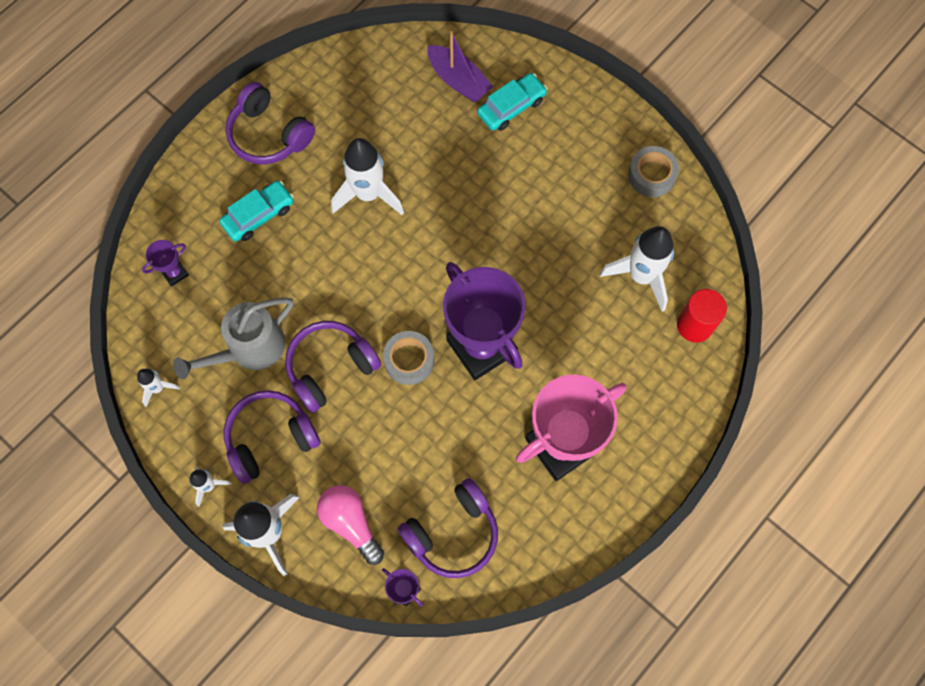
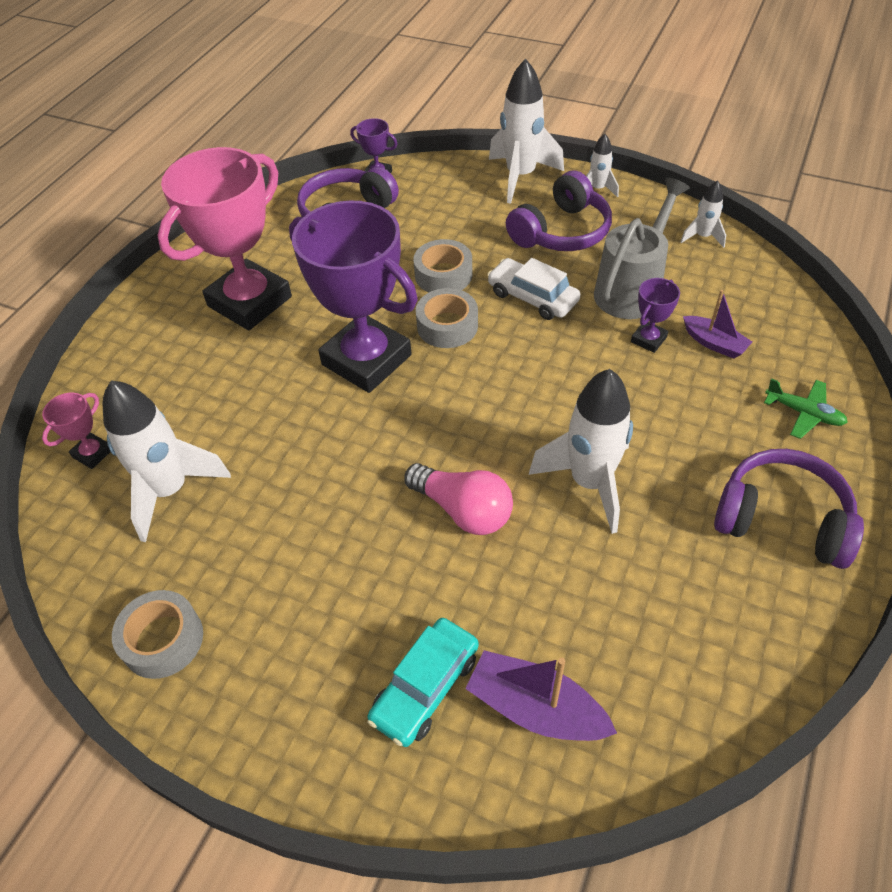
camera: 165 degrees right, 20 degrees down
(175, 273) = (770, 330): purple trophy -> purple trophy (648, 339)
(203, 198) = (803, 413): none -> green plane
(222, 274) = (714, 343): none -> purple boat
(258, 215) = (718, 415): turquoise car -> none
(330, 368) = (532, 297): purple headphones -> white car
(351, 523) = (448, 199): pink light bulb -> pink light bulb (463, 510)
(391, 420) = (443, 275): none -> grey tape
(695, 325) = (93, 453): red cylinder -> pink trophy

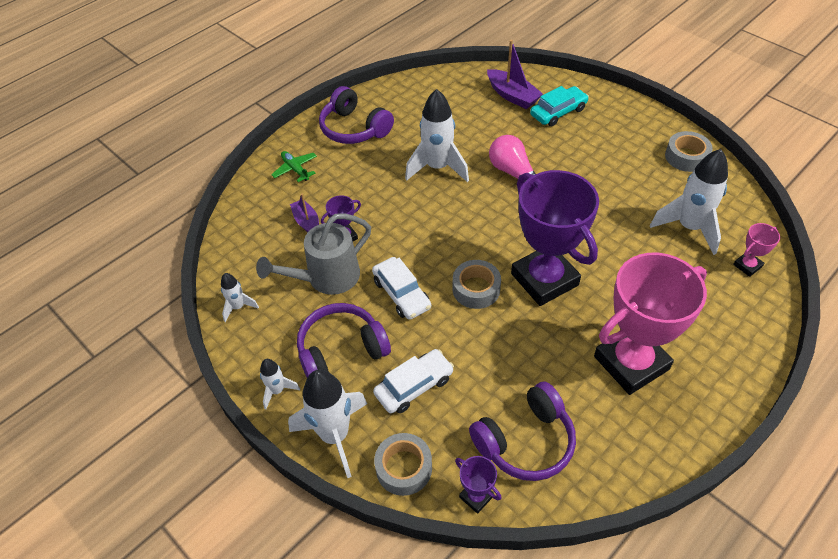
camera: 160 degrees left, 0 degrees up
(443, 275) = (460, 337): grey tape -> grey tape (404, 468)
(469, 225) = (414, 386): none -> white car

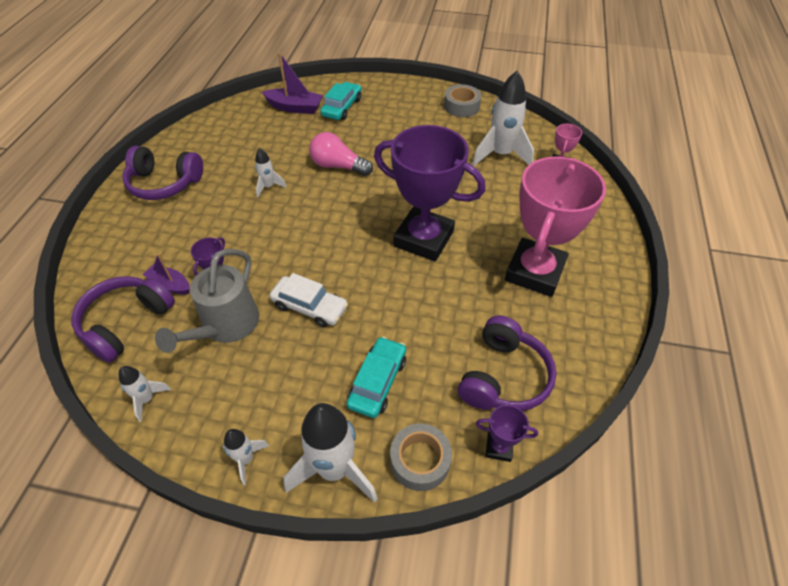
camera: 35 degrees left, 0 degrees up
(295, 169) = (125, 242): green plane -> none
(341, 351) = (286, 386): purple headphones -> purple headphones (126, 323)
(414, 386) = (377, 382): white car -> turquoise car
(437, 167) = (269, 187): white rocket -> white rocket, size x0.50
(476, 289) = (373, 272): grey tape -> none

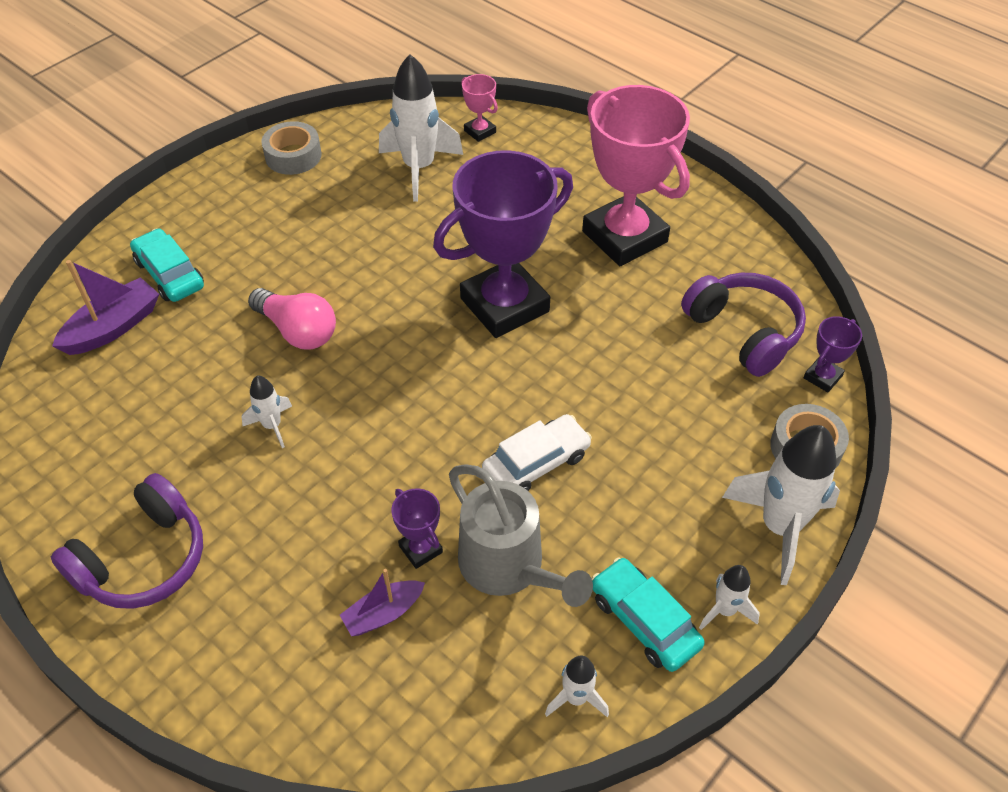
camera: 60 degrees left, 0 degrees up
(126, 323) = (421, 692): purple headphones -> none
(338, 166) = (298, 331): pink light bulb -> pink light bulb turned 105 degrees counterclockwise
(377, 382) = (689, 441): turquoise car -> turquoise car (644, 621)

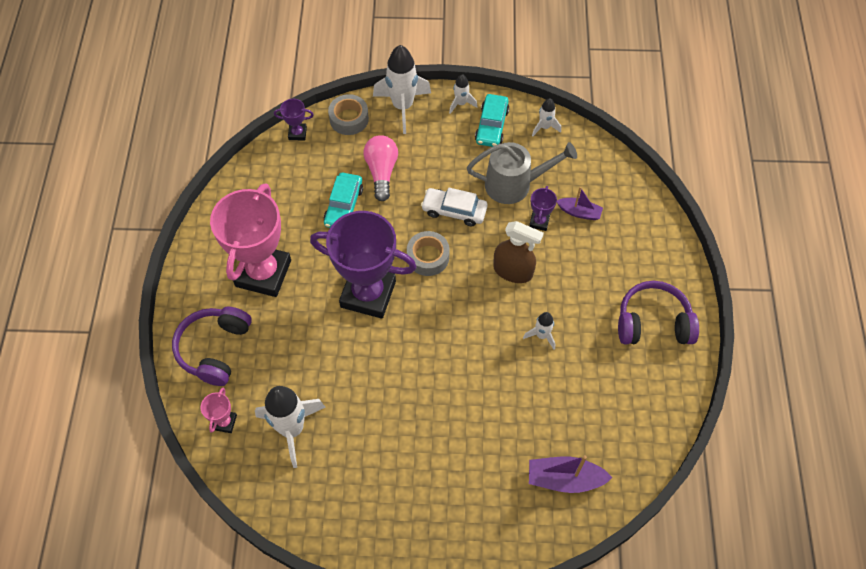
camera: 130 degrees left, 10 degrees up
(170, 274) = (503, 490): turquoise car -> turquoise car (344, 206)
(293, 156) = (344, 520): grey tape -> grey tape (428, 257)
(298, 331) = (477, 379): pink light bulb -> pink light bulb (381, 172)
(383, 461) = (513, 271): none -> brown spray bottle
(509, 568) = (515, 184): grey watering can -> grey watering can turned 75 degrees clockwise
(743, 332) = (293, 179): purple headphones -> purple headphones (215, 349)

